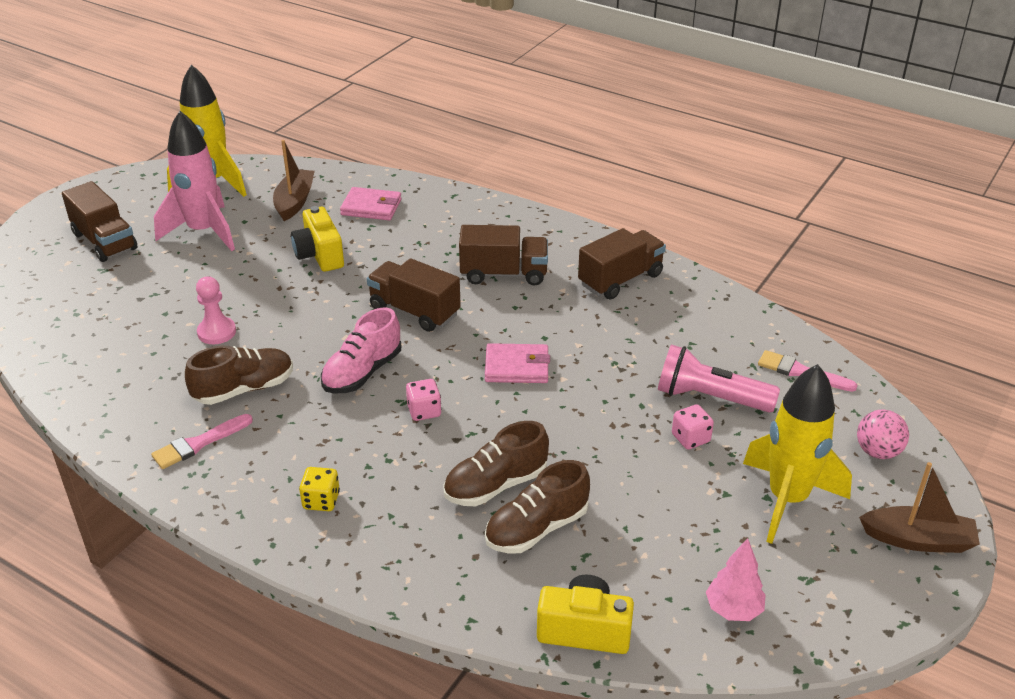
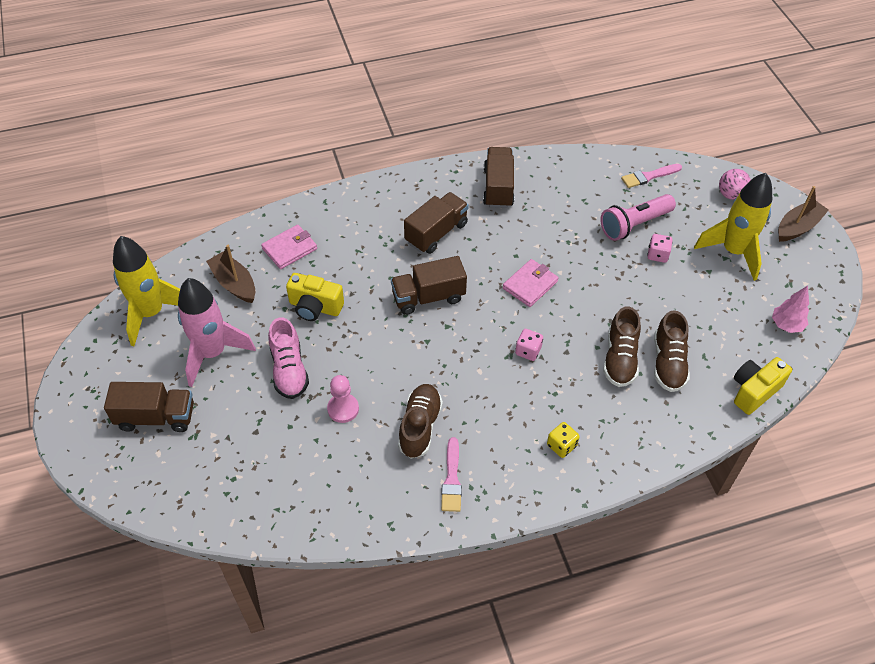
camera: 50 degrees left, 15 degrees up
(362, 372) = (463, 358): pink shoe -> pink shoe (289, 370)

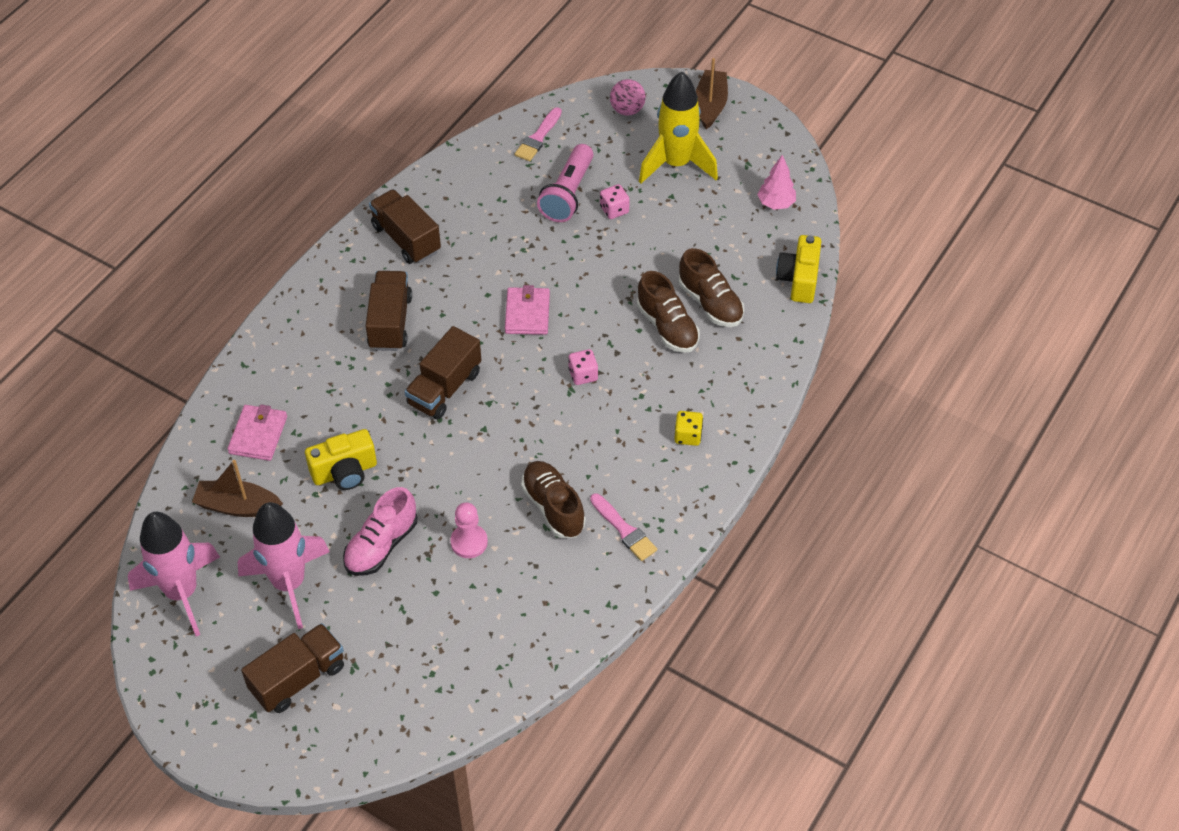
camera: 40 degrees left, 0 degrees up
(151, 313) = (182, 593): yellow rocket -> pink rocket
(289, 370) = (381, 545): pink shoe -> pink shoe turned 90 degrees clockwise

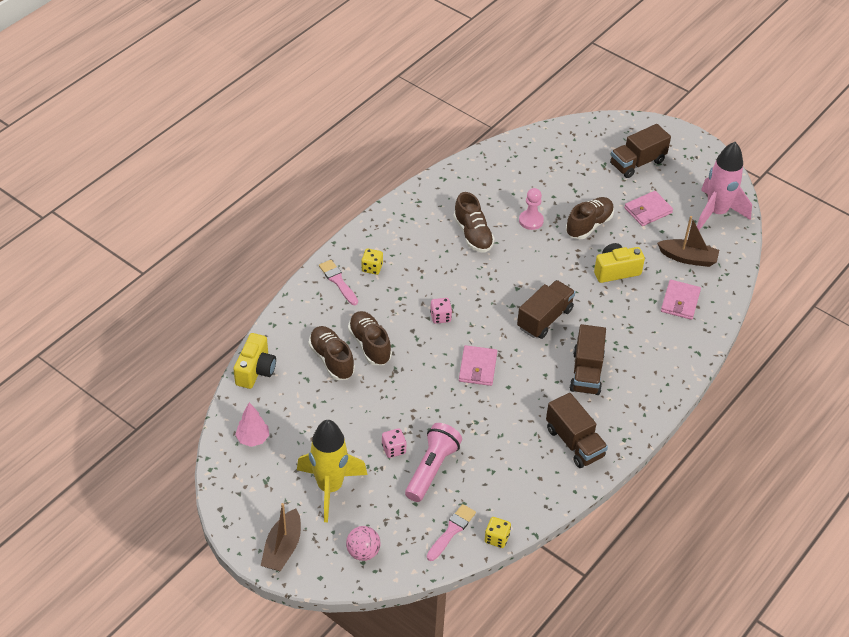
camera: 175 degrees left, 5 degrees down
(289, 584) = (648, 210): pink rocket -> pink wallet
(381, 545) = (589, 225): pink shoe -> brown shoe
(490, 136) = (497, 538): none -> yellow dice
(624, 530) = (427, 217): pink brush -> pink brush (338, 281)

